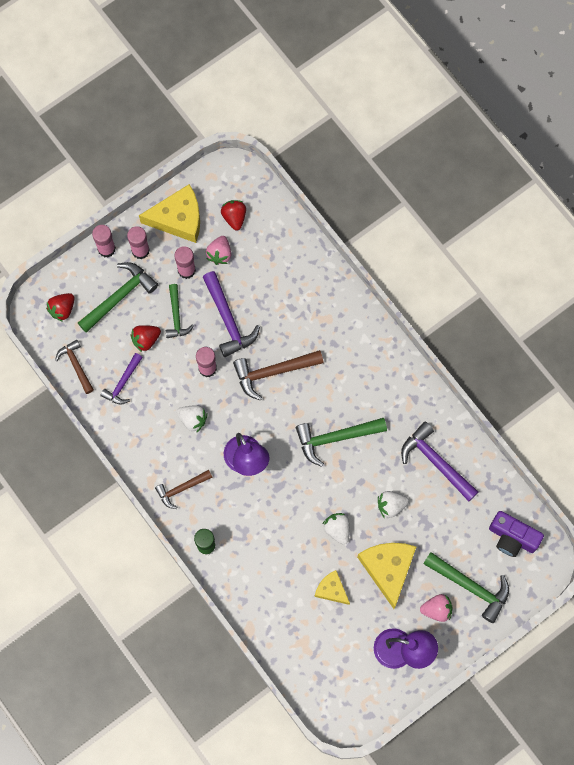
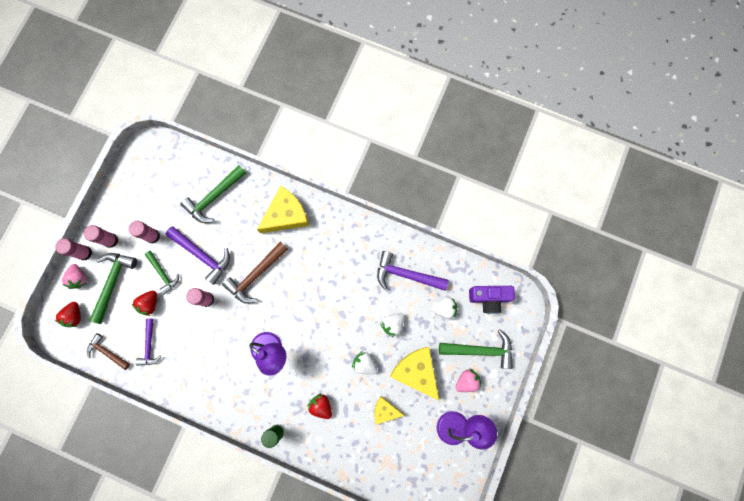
camera: 30 degrees left, 5 degrees up
(178, 218) = (126, 202): yellow cheese -> yellow cheese (286, 215)
(181, 489) = (235, 399): brown hammer -> none
(193, 420) = (216, 343): white strawberry -> white strawberry (444, 308)
(219, 254) = (170, 211): pink strawberry -> pink strawberry (79, 278)
(234, 217) = (167, 179): red strawberry -> red strawberry (321, 405)
(335, 438) = (326, 298): green hammer -> green hammer (214, 197)

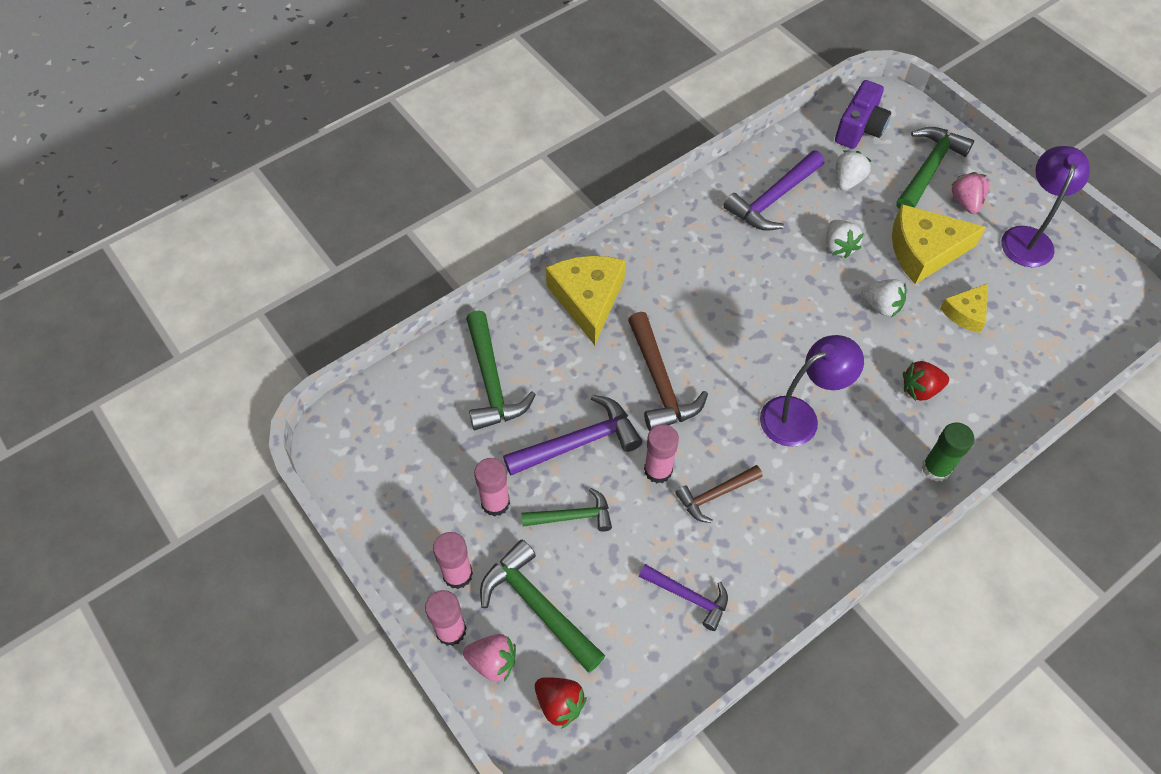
camera: 60 degrees left, 20 degrees down
(107, 352) = (661, 676): brown hammer -> brown hammer (715, 495)
(150, 304) = (613, 562): red strawberry -> none
(364, 363) = (881, 306): white strawberry -> white strawberry turned 120 degrees counterclockwise

